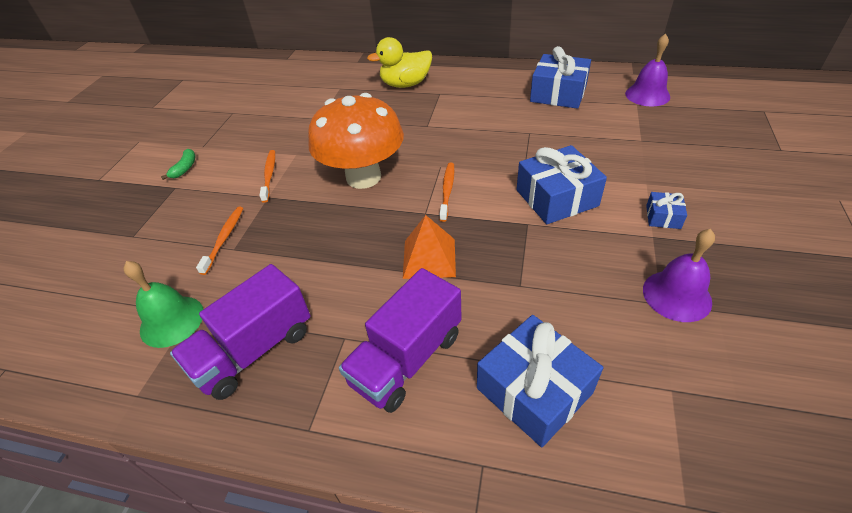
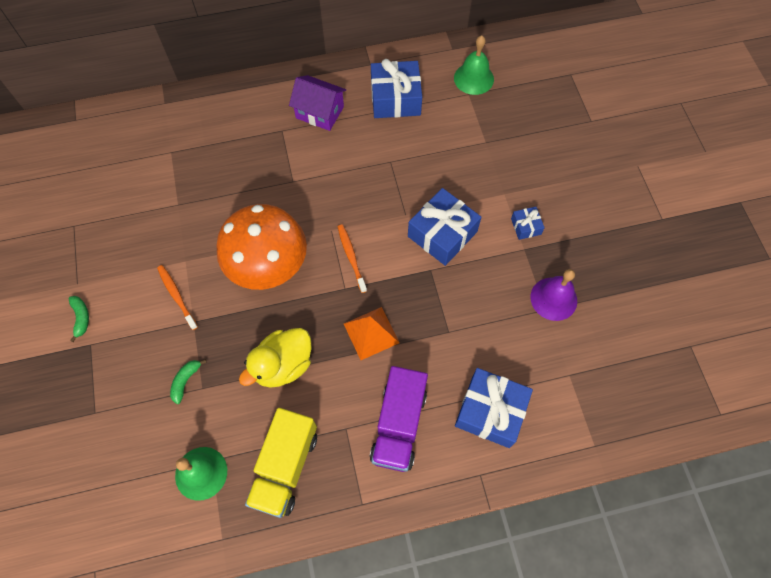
camera: 30 degrees left, 20 degrees up
(224, 238) = (186, 381): orange toothbrush -> green banana
(254, 350) = (285, 467): purple truck -> yellow truck
(405, 84) = (239, 126): yellow duck -> yellow duck (283, 365)
(480, 89) = (319, 112): none -> purple house
(647, 95) = (473, 78): purple bell -> green bell

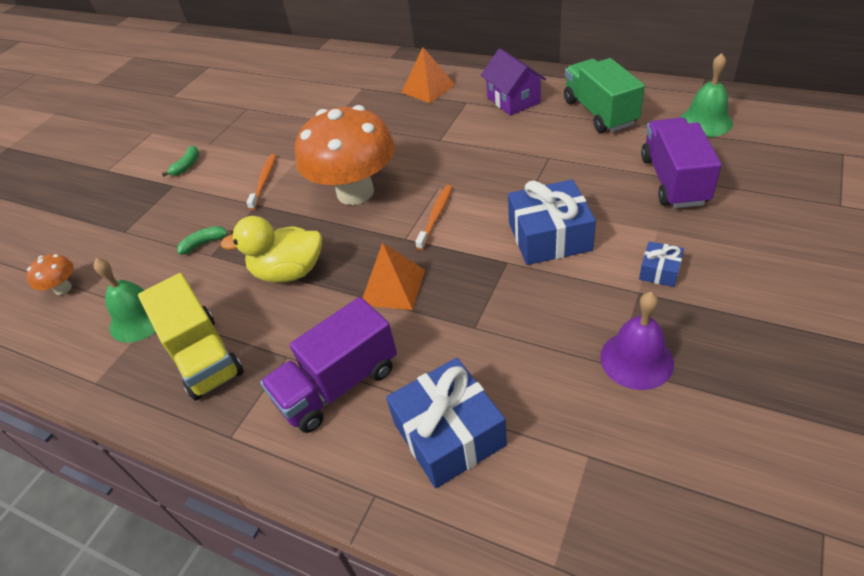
camera: 45 degrees right, 20 degrees down
(99, 493) = (63, 288): none -> orange mushroom
(235, 128) = (428, 88): none -> orange pyramid
(285, 467) = (203, 356): yellow truck -> yellow truck turned 90 degrees counterclockwise
(395, 99) = (599, 112): blue gift -> green truck
(487, 144) = (673, 180): none -> purple truck

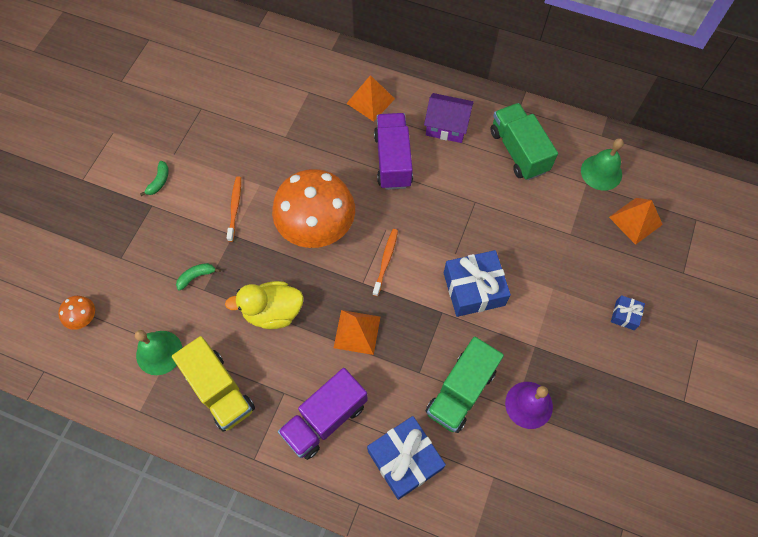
camera: 10 degrees left, 20 degrees up
(513, 100) = (446, 126): purple house -> purple house turned 45 degrees counterclockwise
(534, 347) = (461, 391): none -> green truck
(659, 271) = (551, 328): blue gift -> blue gift (625, 315)
(673, 180) = (570, 237): purple truck -> purple truck (393, 160)
(759, 160) = (635, 220): none -> orange pyramid

